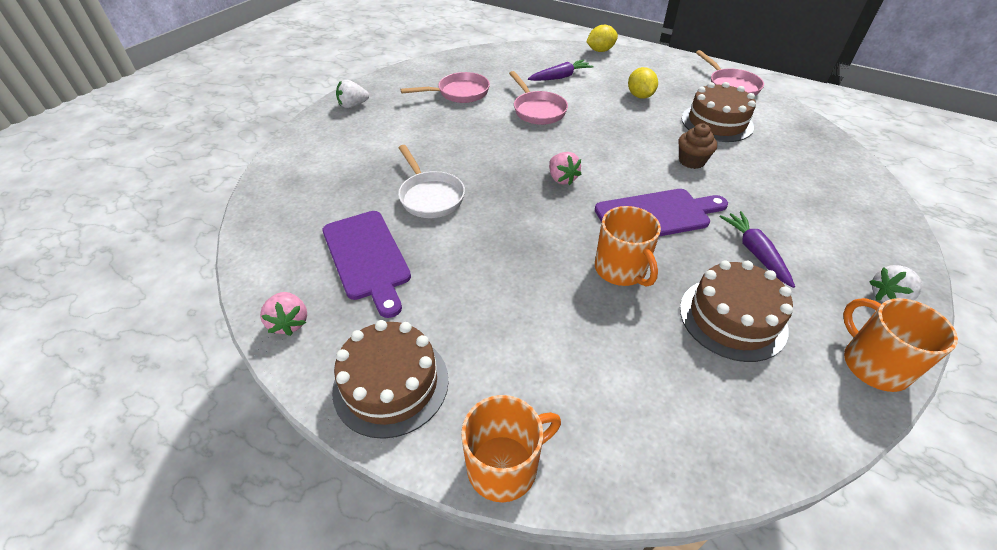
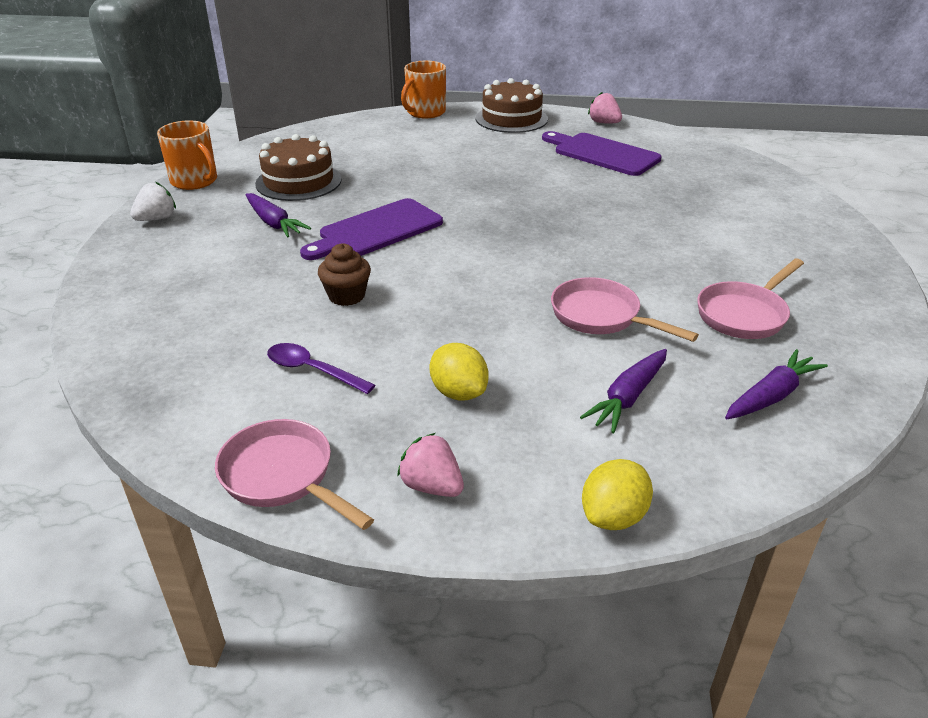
camera: 155 degrees right, 10 degrees down
(353, 105) = (844, 258): white strawberry -> none
(430, 196) = (609, 196): white pan -> none
(496, 64) = (771, 396): none -> purple carrot
(562, 179) = (495, 239): pink strawberry -> pink strawberry (432, 486)
(621, 270) = (396, 188): orange mug -> none
(717, 122) = (312, 370): brown cake -> purple spoon

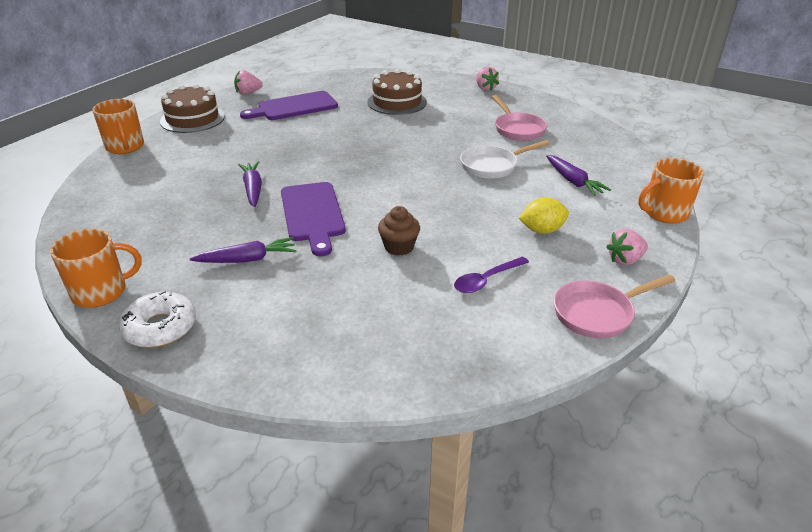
camera: 65 degrees left, 0 degrees up
(157, 219) = (160, 327): white strawberry -> white donut
(298, 181) = (181, 233): brown cake -> brown cake (397, 102)
(601, 317) = (492, 166): pink pan -> white pan
(613, 516) = (664, 213): yellow lemon -> orange mug
(771, 396) = (589, 146): purple carrot -> purple carrot (253, 189)
(850, 258) = (485, 88): none -> pink strawberry

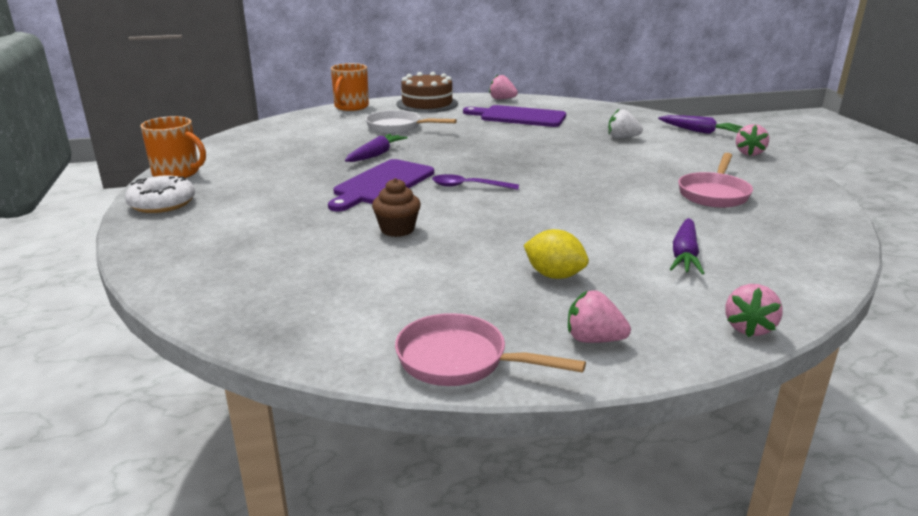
camera: 45 degrees right, 10 degrees down
(247, 259) = (283, 191): purple carrot -> purple carrot (699, 131)
(397, 102) = (622, 138): brown cake -> white strawberry
(486, 280) = (415, 283): purple spoon -> purple spoon (468, 186)
(492, 166) = (615, 211): white pan -> white pan (398, 127)
(664, 213) = (748, 328): orange mug -> pink strawberry

